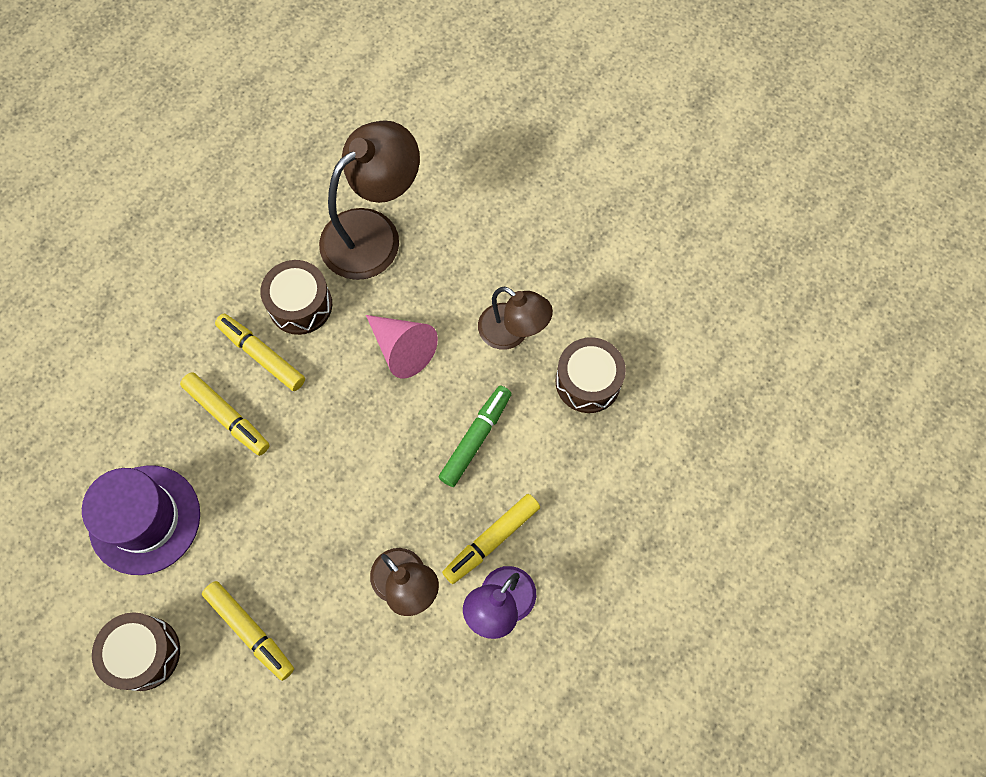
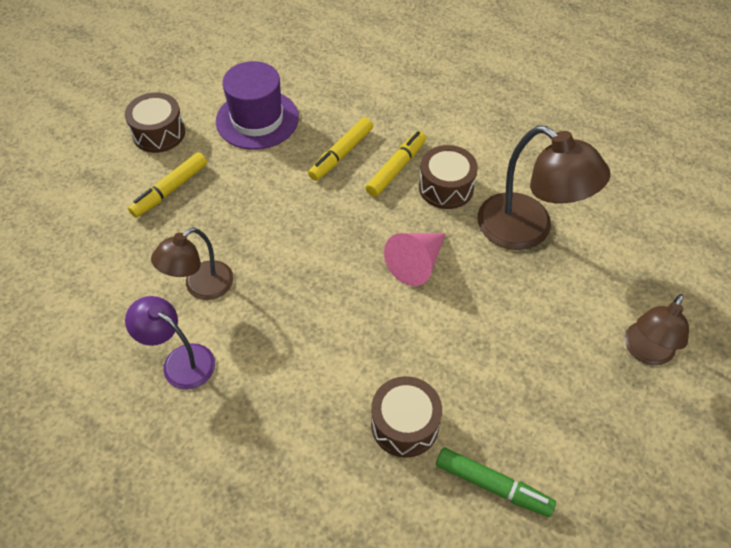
camera: 85 degrees right, 15 degrees down
(476, 438) = (336, 328): green marker -> green marker (493, 485)
(491, 540) = (239, 349): yellow marker -> none
(512, 333) = (447, 351): brown lamp -> brown lamp (645, 352)

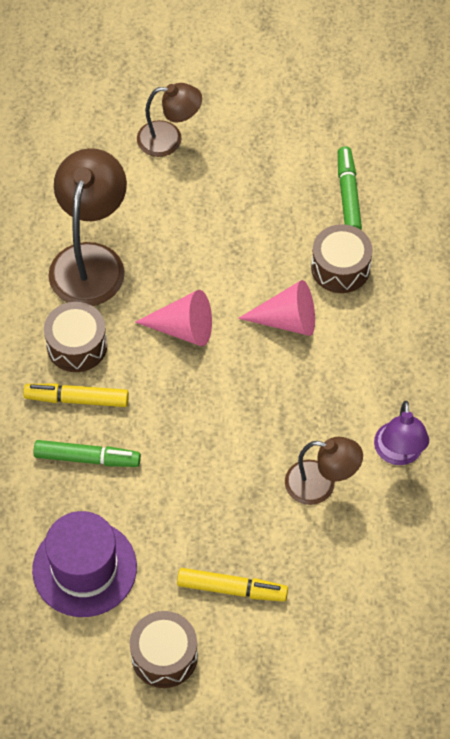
camera: 120 degrees left, 5 degrees up
(341, 154) = (87, 458): yellow marker -> green marker
(374, 345) = (287, 320): none -> pink cone

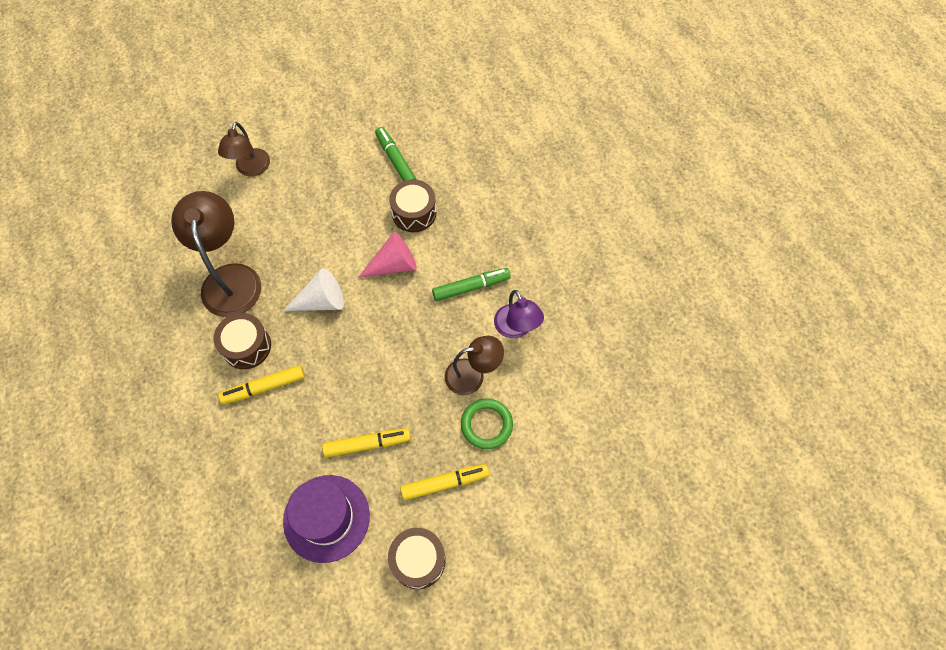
camera: 25 degrees left, 5 degrees up
(87, 458) = (291, 430): green marker -> green marker (471, 287)
(164, 510) = (367, 444): none -> yellow marker
(169, 139) = (251, 169): brown lamp -> brown lamp turned 120 degrees clockwise
(183, 329) = (321, 301): pink cone -> white cone
(310, 546) = (486, 425): none -> green ring

